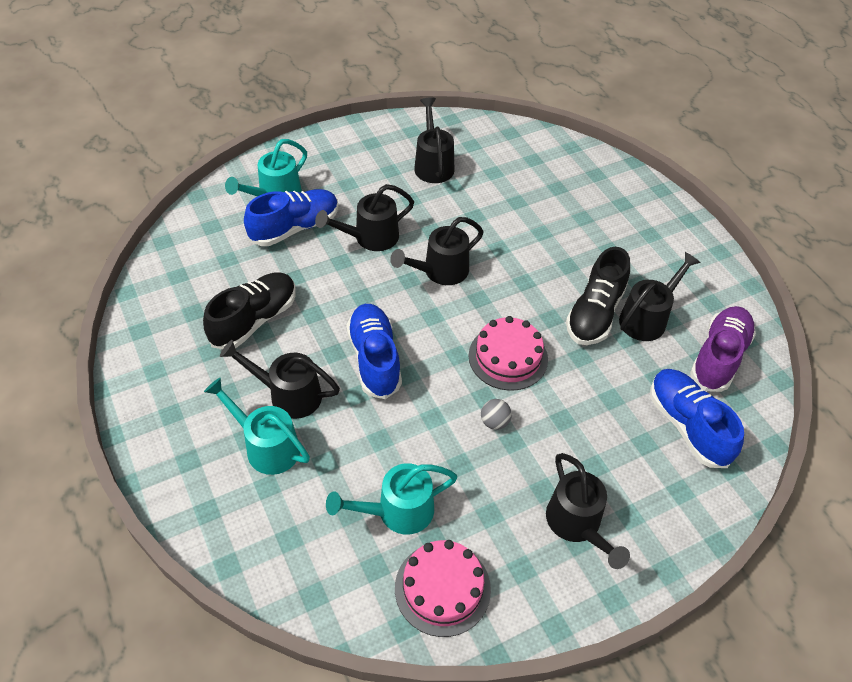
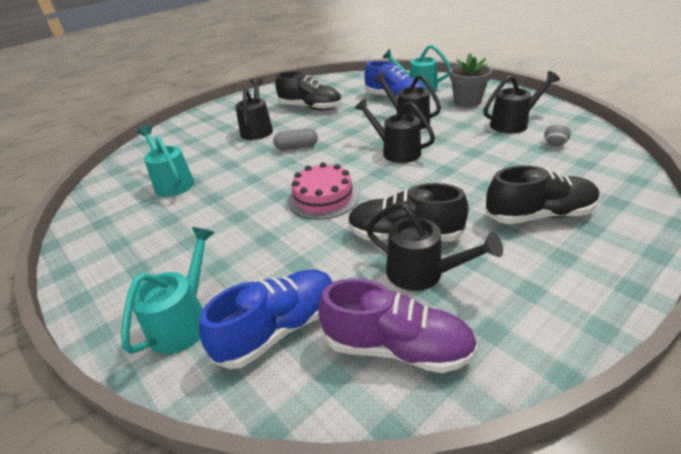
camera: 80 degrees right, 15 degrees down
(266, 446) = (219, 133): turquoise watering can -> turquoise watering can (184, 320)
(352, 172) = (467, 101): none -> grey flower pot
(374, 359) = (296, 147): blue shoe -> grey capsule
(442, 588) = (110, 212): pink cake -> none
(494, 422) = (254, 205): grey ball -> grey ball (554, 144)
(577, 525) = (155, 266): black watering can -> none
(597, 222) = (539, 215): none -> black shoe

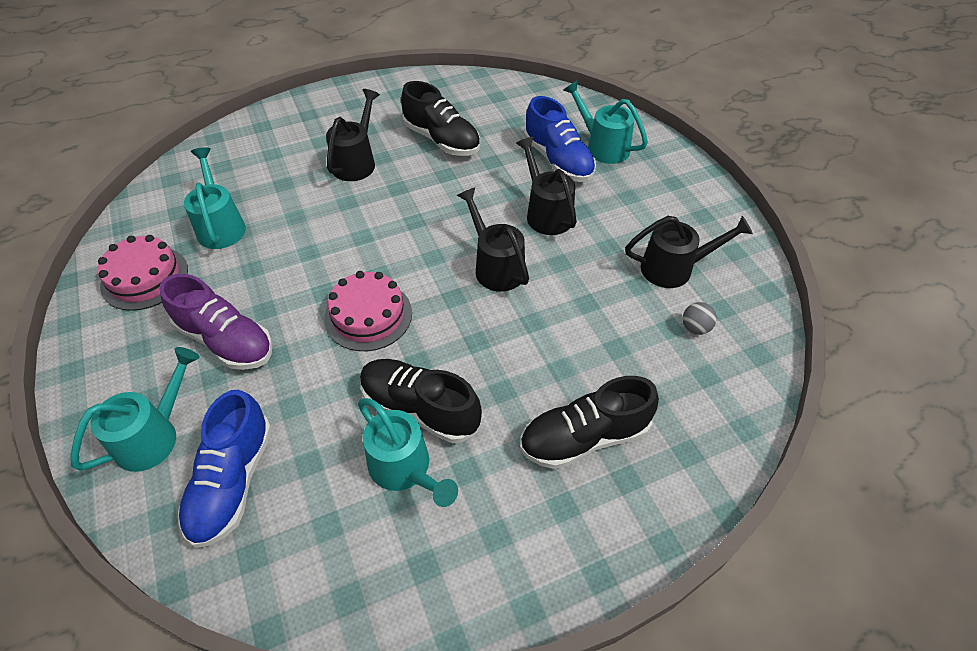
camera: 15 degrees right, 15 degrees up
(122, 226) = (144, 278): none -> pink cake
(279, 329) = (232, 482): blue shoe -> blue shoe turned 120 degrees clockwise
(296, 147) = (385, 214): grey capsule -> none
(397, 348) = (325, 549): purple shoe -> purple shoe (226, 340)
(423, 274) = (405, 469): black watering can -> turquoise watering can
(467, 101) = (648, 200): grey flower pot -> none
(539, 215) = (584, 437): black shoe -> black shoe turned 150 degrees clockwise

